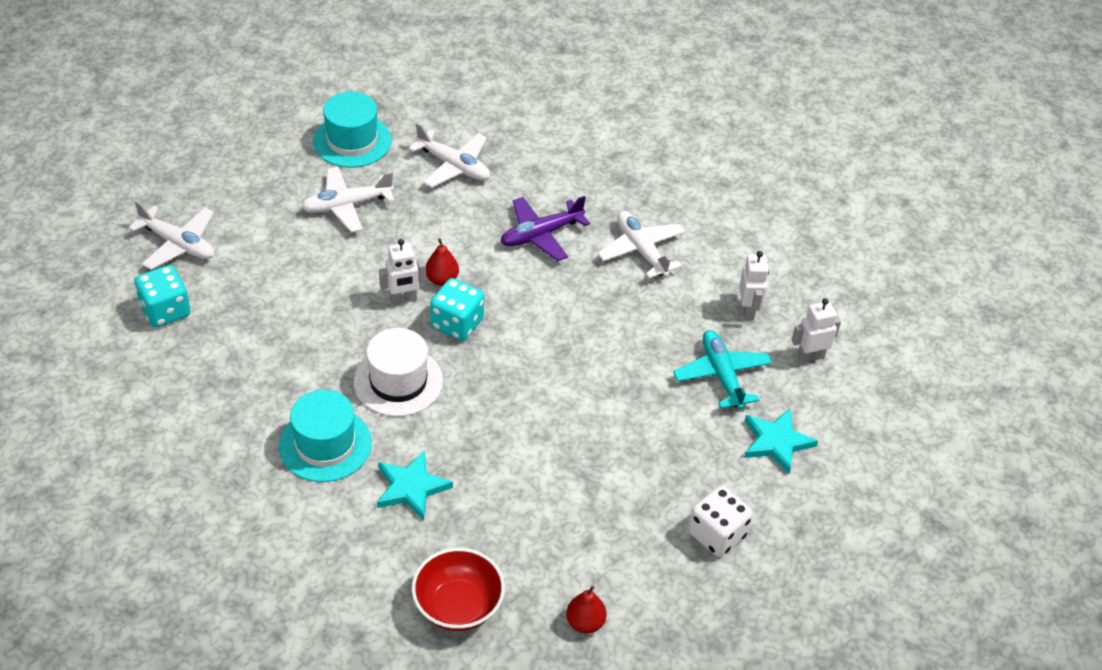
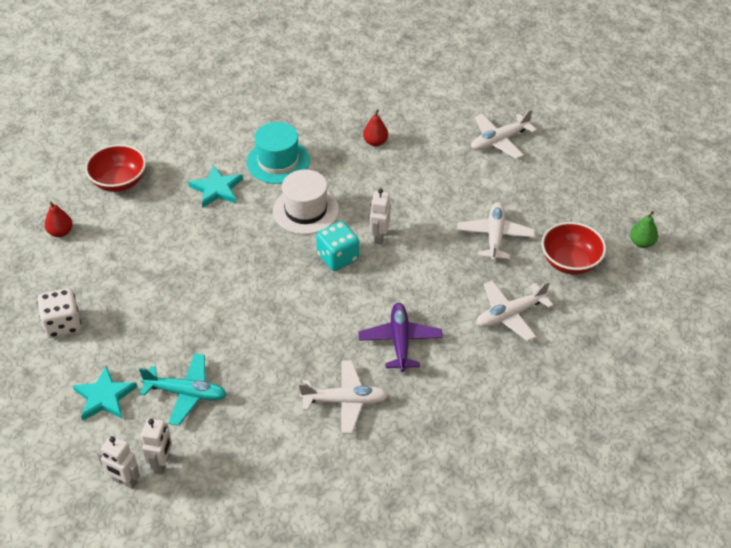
camera: 120 degrees right, 0 degrees up
(165, 311) = (438, 121): turquoise dice -> none
(293, 96) = (642, 243): none -> green pear
(352, 141) = (570, 262): turquoise hat -> red bowl
(442, 279) = (386, 264): red pear -> red pear (375, 142)
(748, 310) = (236, 445): white robot -> white robot (125, 481)

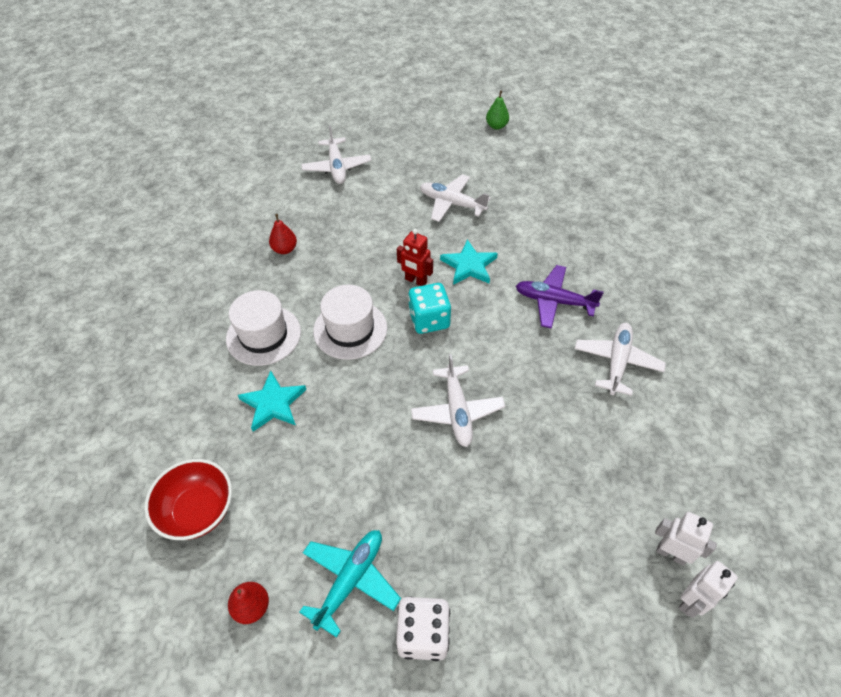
camera: 70 degrees left, 5 degrees up
(104, 397) = (559, 601): turquoise star -> turquoise star (469, 265)
(186, 393) = (575, 505): turquoise plane -> turquoise plane (350, 580)
(278, 161) = (263, 335): turquoise hat -> white hat
(379, 236) = (416, 281): white robot -> red robot
(510, 315) = (546, 221): white plane -> white plane (457, 411)
(570, 262) = (500, 169): red bowl -> none

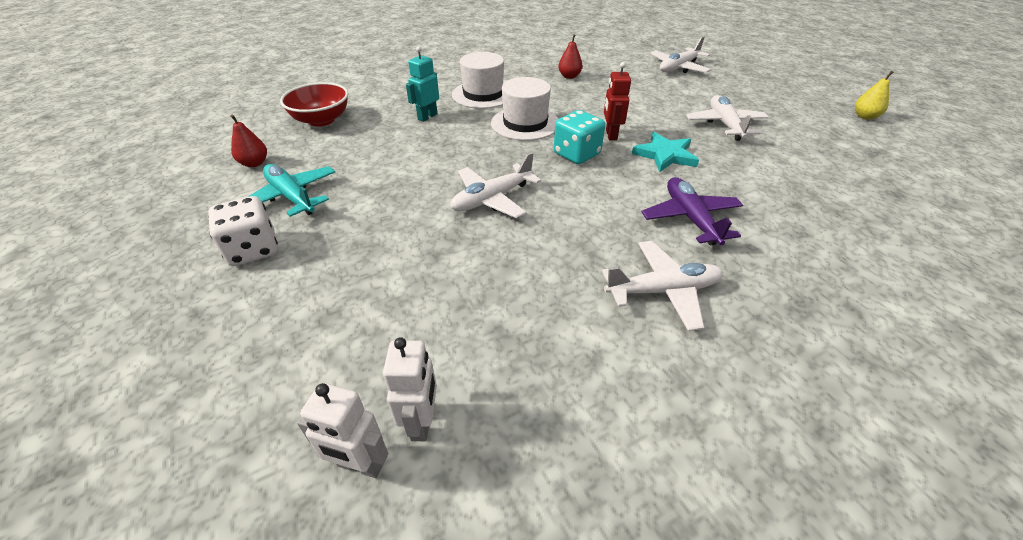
camera: 60 degrees right, 10 degrees down
(273, 403) = (427, 117): turquoise star -> turquoise robot
(350, 580) = (291, 197): turquoise plane -> turquoise plane turned 135 degrees counterclockwise
(496, 126) = (865, 116): green pear -> yellow pear

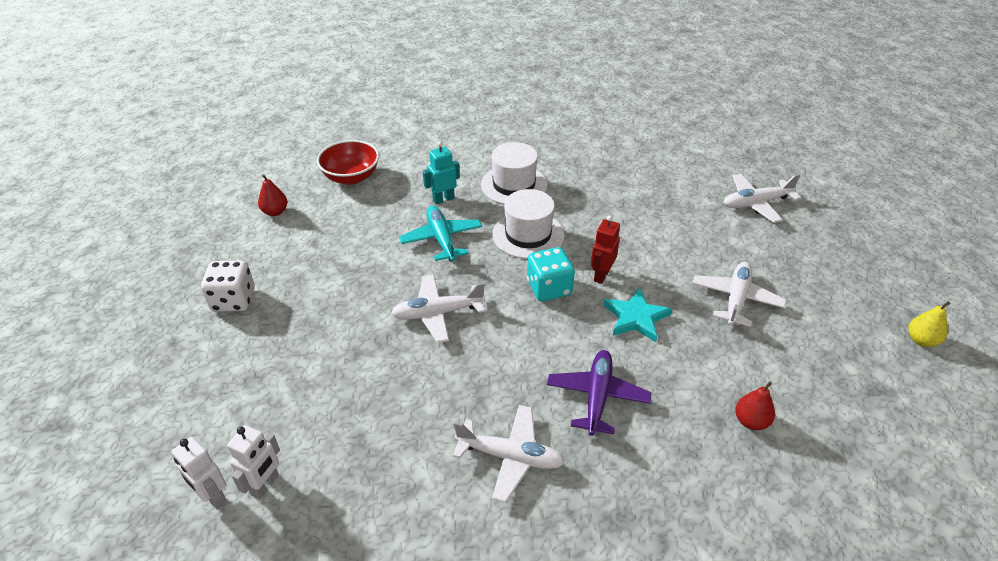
camera: 25 degrees right, 0 degrees up
(291, 197) = (284, 257): turquoise plane -> turquoise plane (441, 239)
(569, 76) = (620, 183): red pear -> red pear (751, 421)

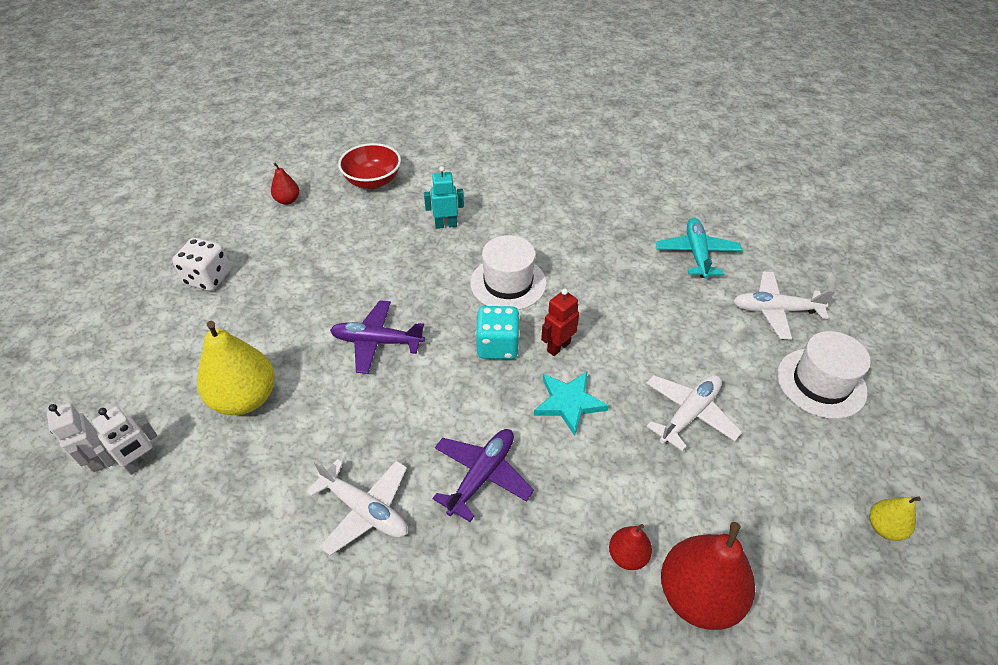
camera: 20 degrees right, 5 degrees up
(338, 397) = (245, 398): none -> yellow pear
(437, 313) = (377, 342): white plane -> purple plane
(441, 239) = (422, 266): turquoise plane -> turquoise plane (696, 253)
(514, 185) = (523, 226): white hat -> white hat (821, 383)
(820, 433) = (698, 596): none -> red pear

